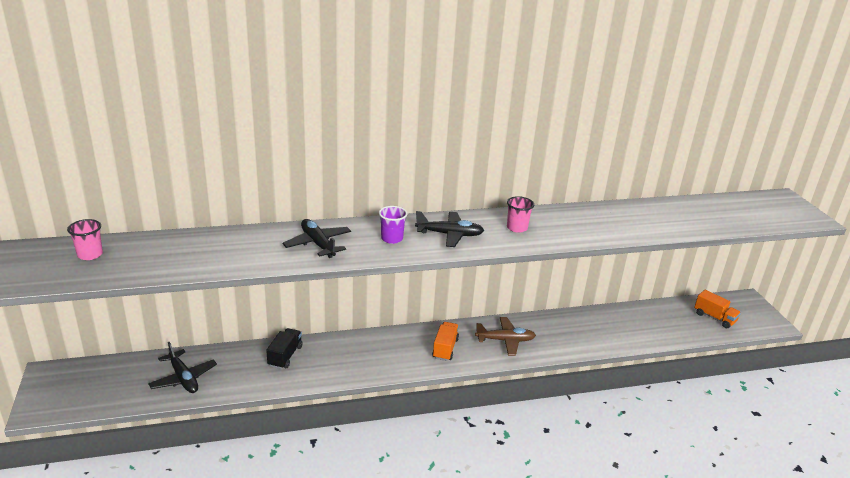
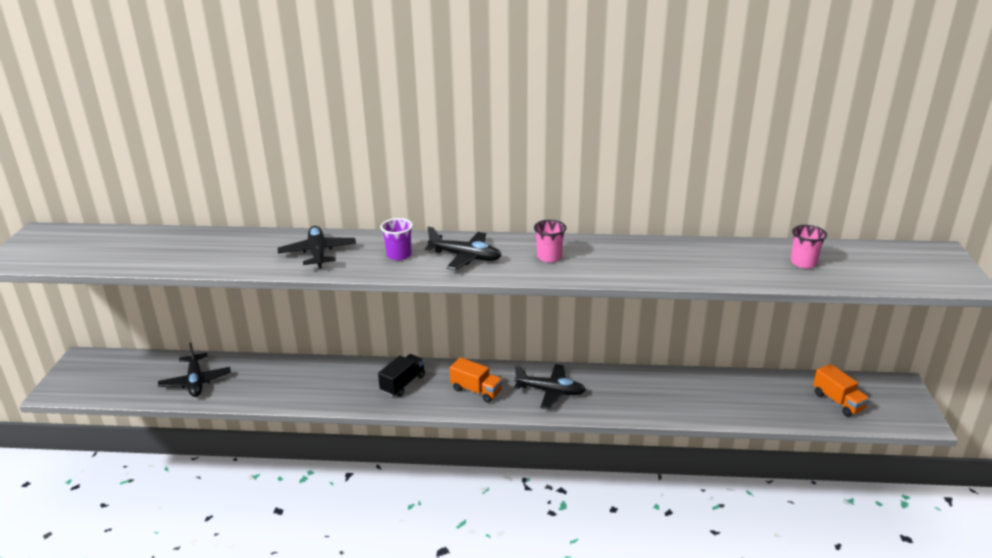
camera: 20 degrees right, 0 degrees up
(90, 255) = (99, 242): pink cup -> pink cup (803, 263)
(285, 356) = (304, 374): black truck -> black truck (403, 384)
(445, 348) = (476, 390): orange truck -> orange truck turned 90 degrees clockwise
(505, 340) = (550, 391): brown plane -> black plane

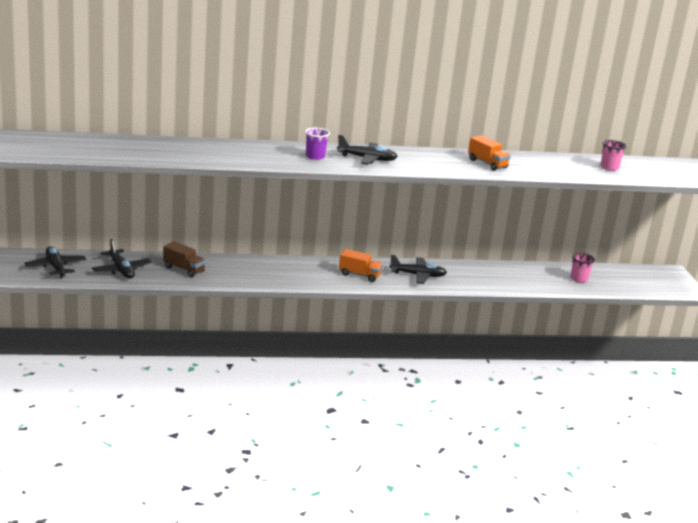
camera: 15 degrees left, 5 degrees down
(268, 381) = (184, 269): none -> brown truck
(318, 253) = (250, 154): black plane -> black plane (56, 267)
(403, 384) = (298, 271): black truck -> none
(549, 257) = (429, 160): pink cup -> pink cup (579, 279)
(838, 401) = (629, 280): orange truck -> orange truck (487, 164)

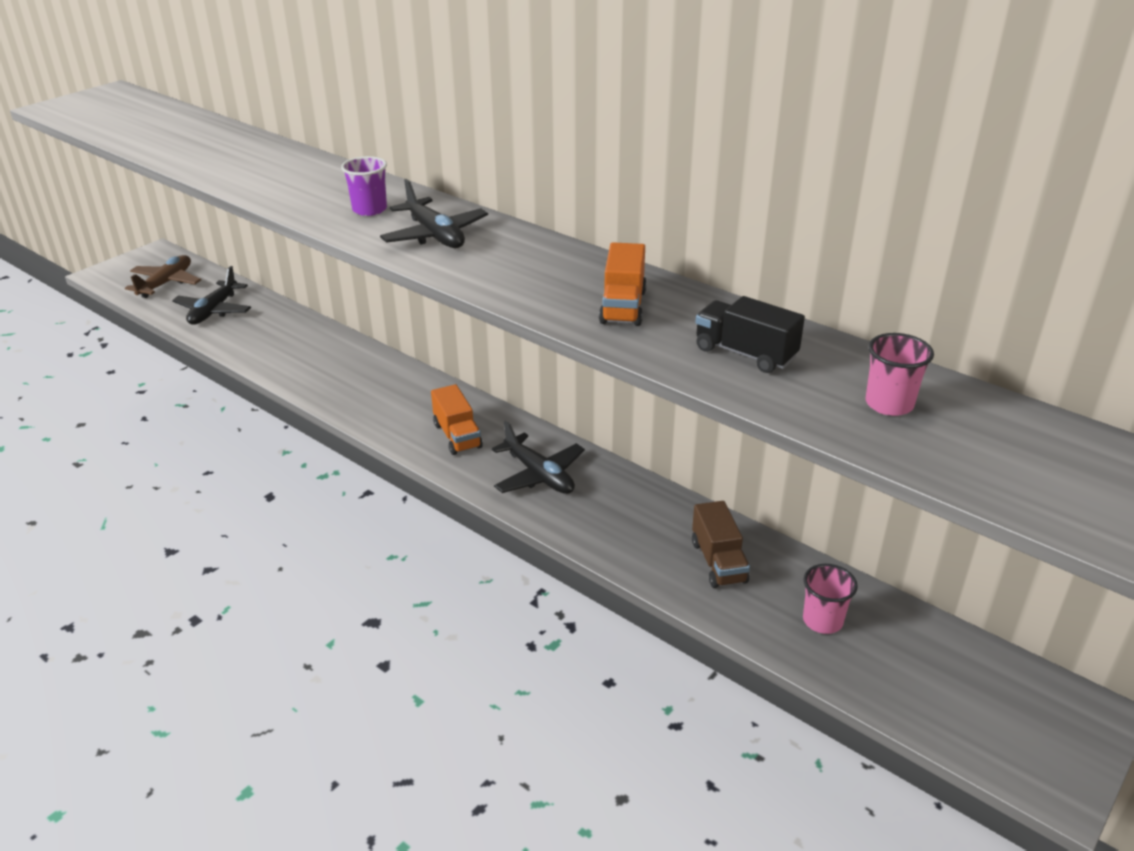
camera: 50 degrees right, 10 degrees up
(56, 267) = (166, 283): black plane -> brown plane
(184, 269) = (273, 336): brown truck -> brown truck (718, 562)
(550, 166) = (745, 353): none -> black truck

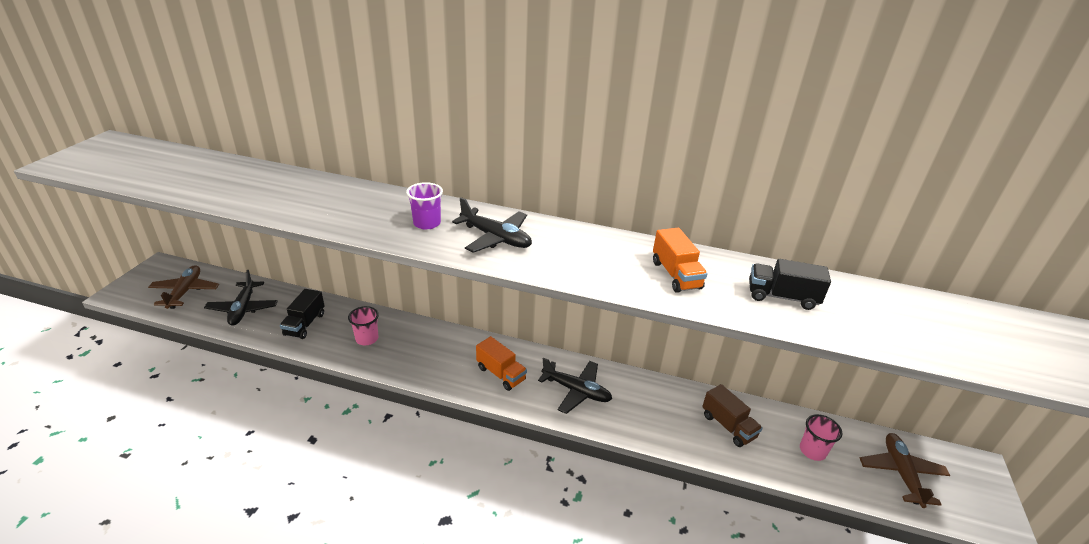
camera: 25 degrees left, 0 degrees up
(268, 339) = (305, 324): none -> black truck
(889, 404) = (893, 317): pink cup -> pink cup (367, 339)
(943, 683) = (901, 473): none -> brown plane

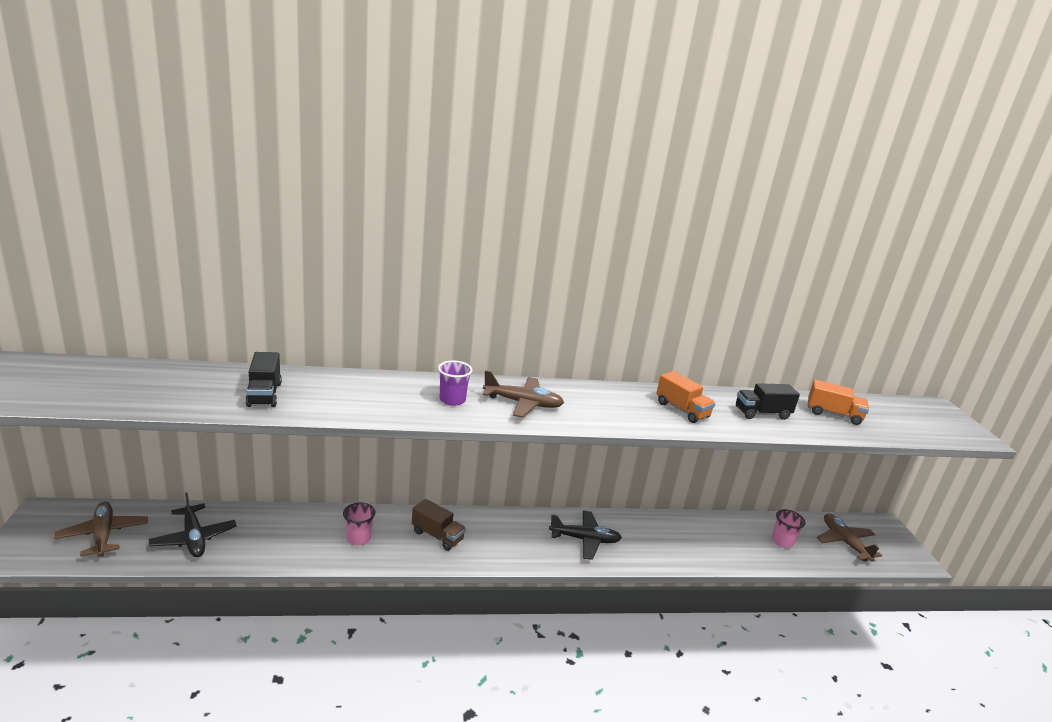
camera: 25 degrees left, 10 degrees down
(305, 324) = (280, 539): black truck -> black truck (264, 394)
(496, 238) = (523, 403): black plane -> brown plane
(501, 374) = (510, 540): orange truck -> orange truck (833, 414)
(728, 426) = (715, 538): brown truck -> brown truck (437, 536)

